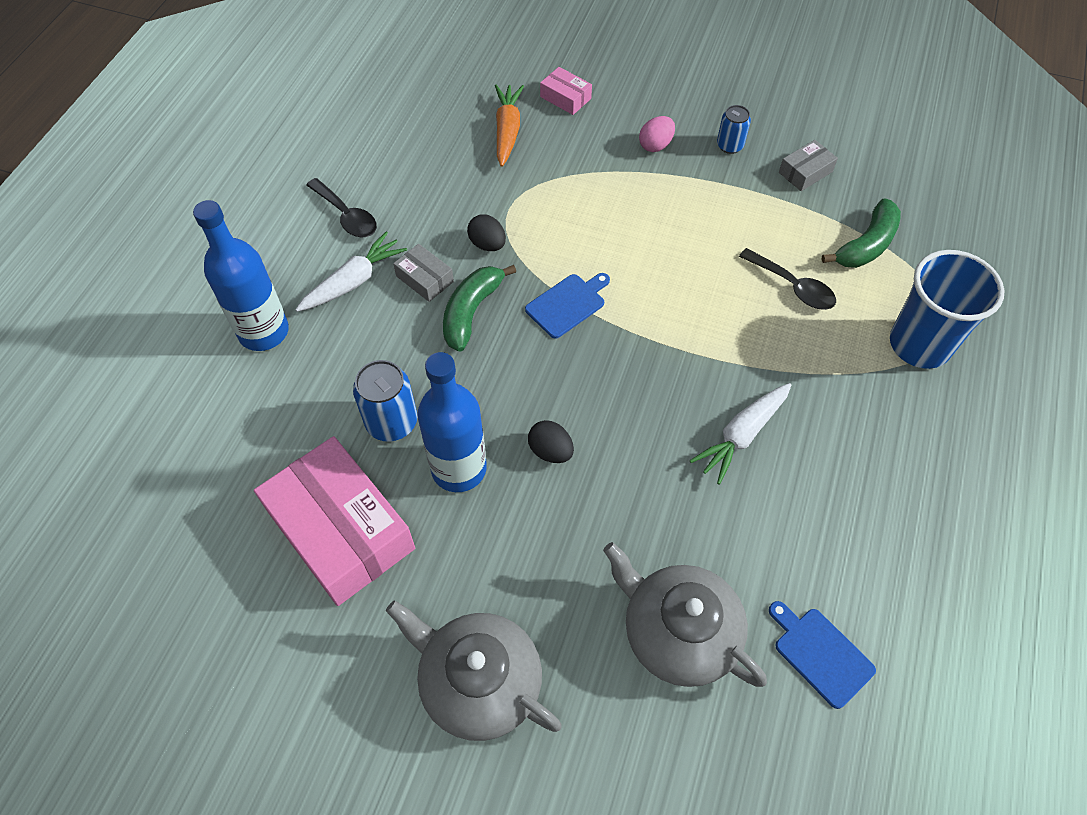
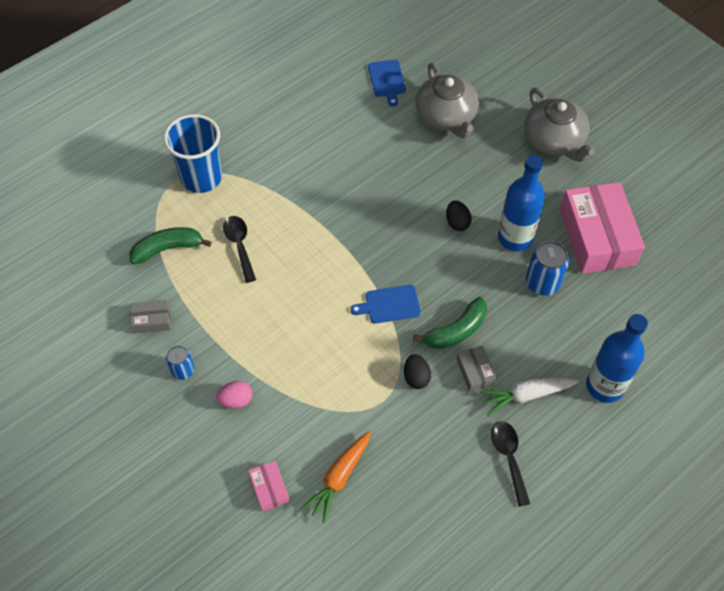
camera: 150 degrees left, 0 degrees up
(741, 435) = (345, 180): white carrot -> none

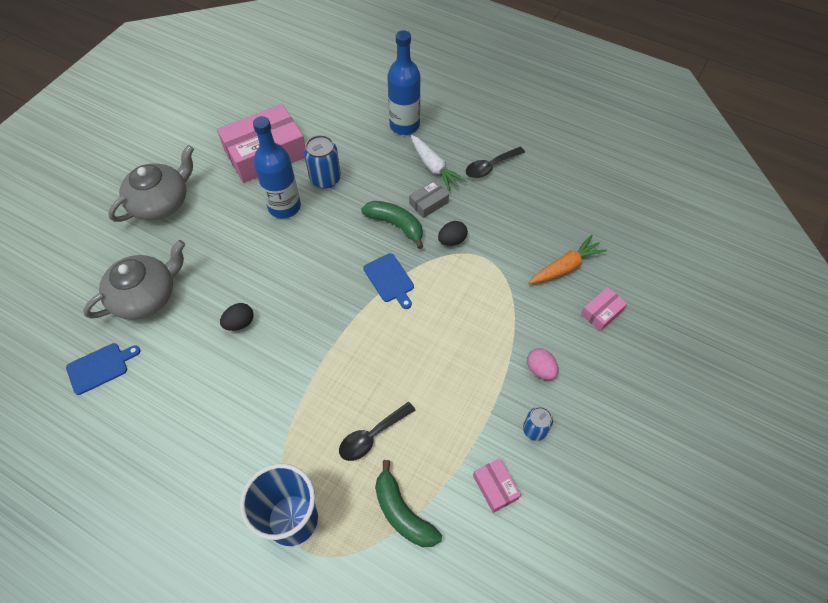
camera: 110 degrees left, 0 degrees up
(152, 320) = (495, 487): grey box -> pink box
(339, 478) = (565, 267): orange carrot -> orange carrot turned 45 degrees counterclockwise
(457, 222) = (281, 253): black egg -> black egg (240, 323)

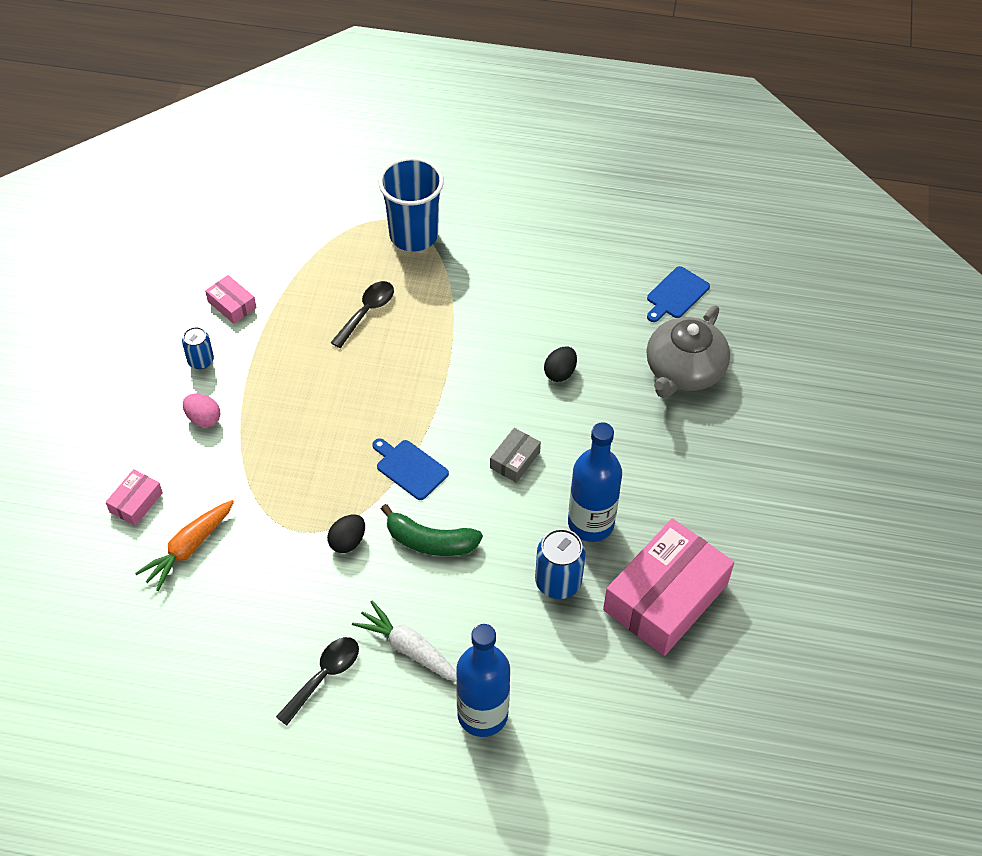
camera: 160 degrees right, 5 degrees down
(161, 202) = (754, 482): grey teapot -> none
(402, 513) = (315, 264): green banana -> none
(428, 203) = (397, 587): grey box -> grey box (515, 460)

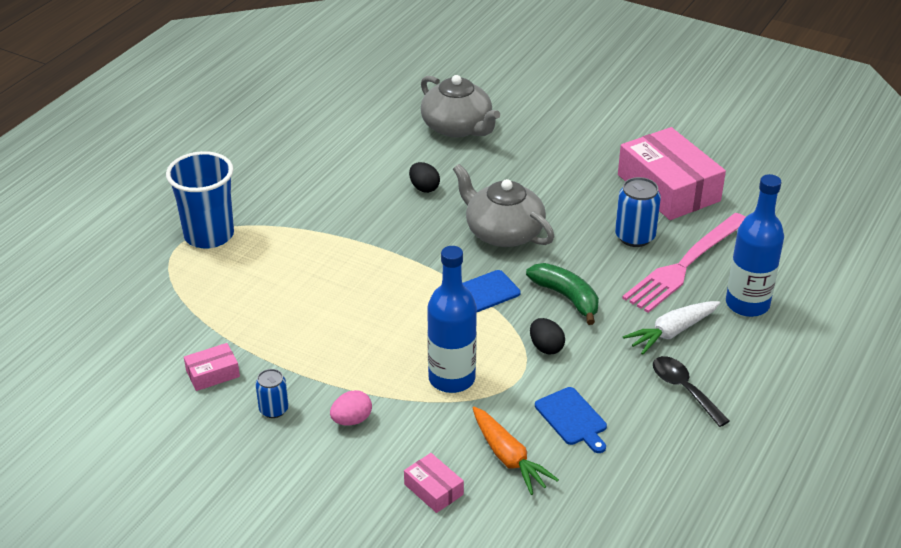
camera: 70 degrees left, 15 degrees down
(367, 312) = (284, 283): black spoon -> none
(430, 541) = (566, 297): green banana -> green banana turned 75 degrees counterclockwise
(515, 460) = (503, 232): grey box -> grey teapot
(529, 640) = (685, 264): none -> pink fork
(590, 523) = (585, 207): blue bottle -> blue bottle (451, 378)
(676, 294) = (378, 112): blue cutting board -> blue cutting board (572, 418)

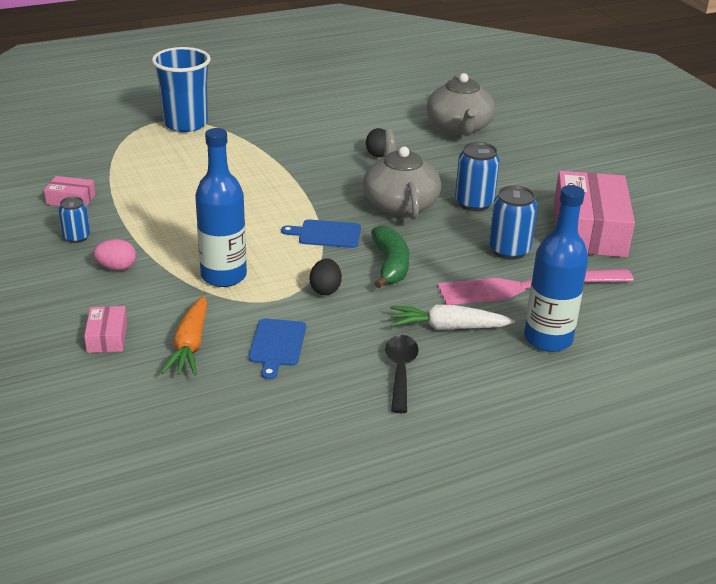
camera: 35 degrees right, 5 degrees down
(559, 203) = (474, 203): none -> blue can

